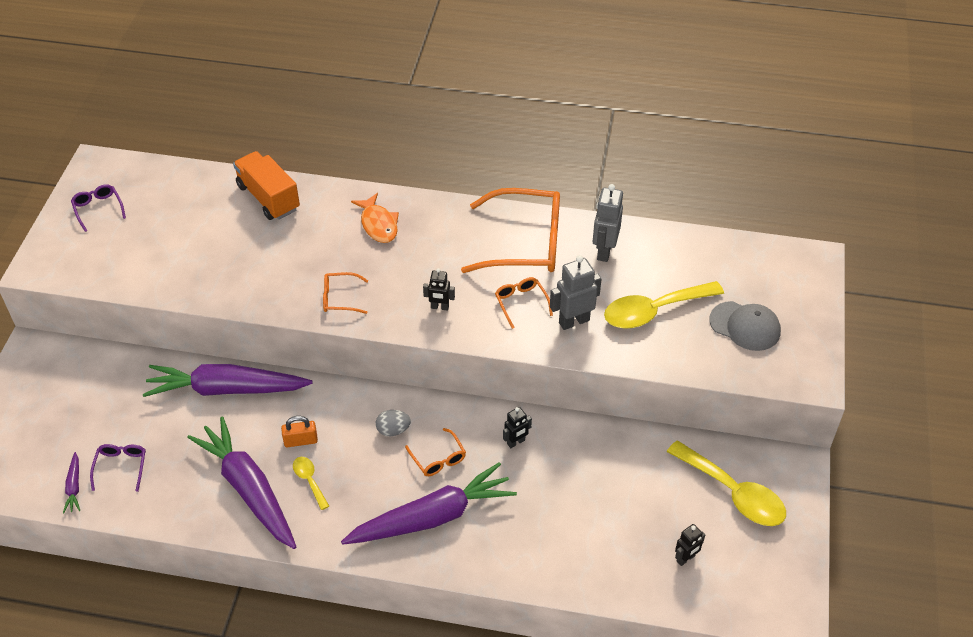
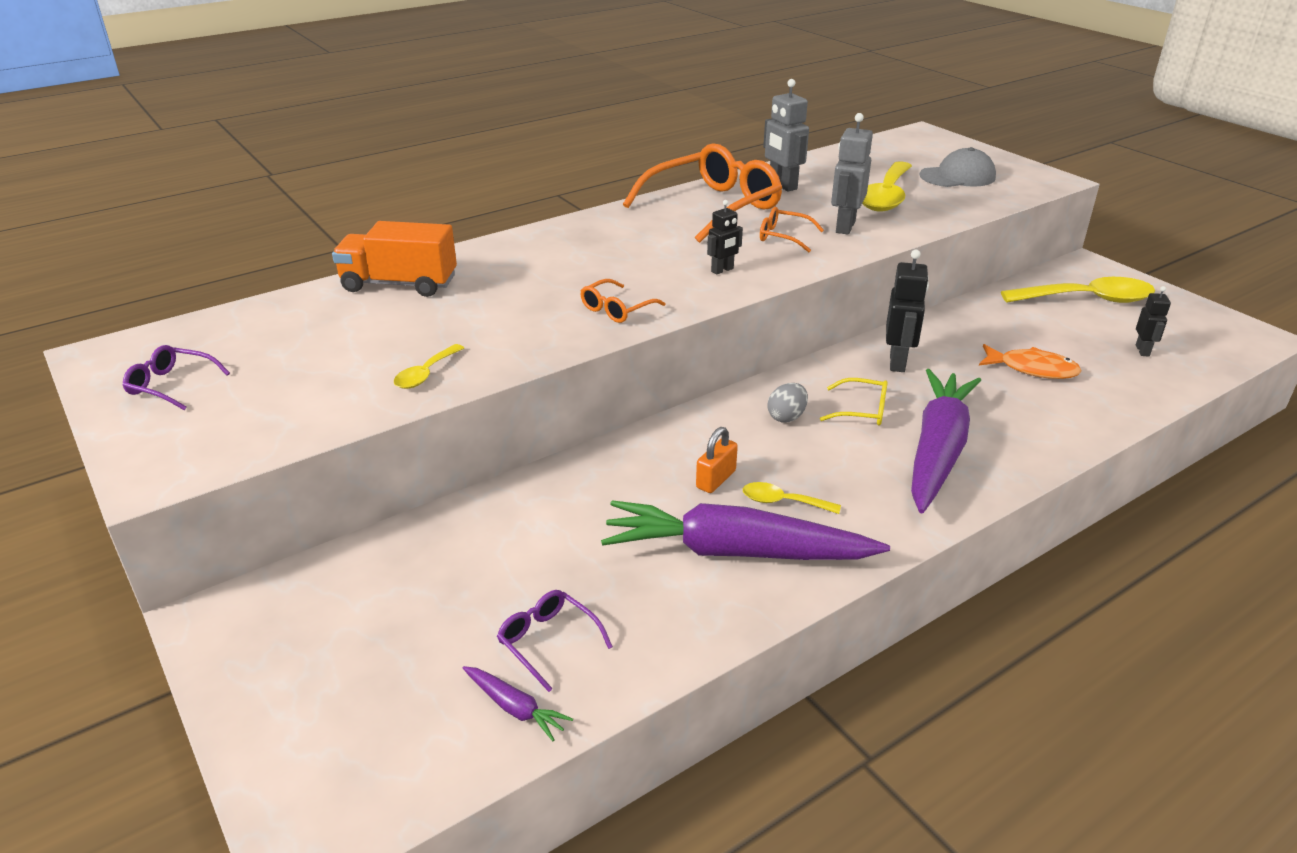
camera: 45 degrees left, 15 degrees down
(197, 281) = (425, 374): none -> yellow spoon
(226, 389) = (560, 492): purple carrot -> none
(378, 224) = (557, 251): orange fish -> orange fish (1032, 369)
(438, 459) = (862, 410): orange glasses -> yellow glasses
(516, 442) = (898, 362): black robot -> black robot, size x1.67

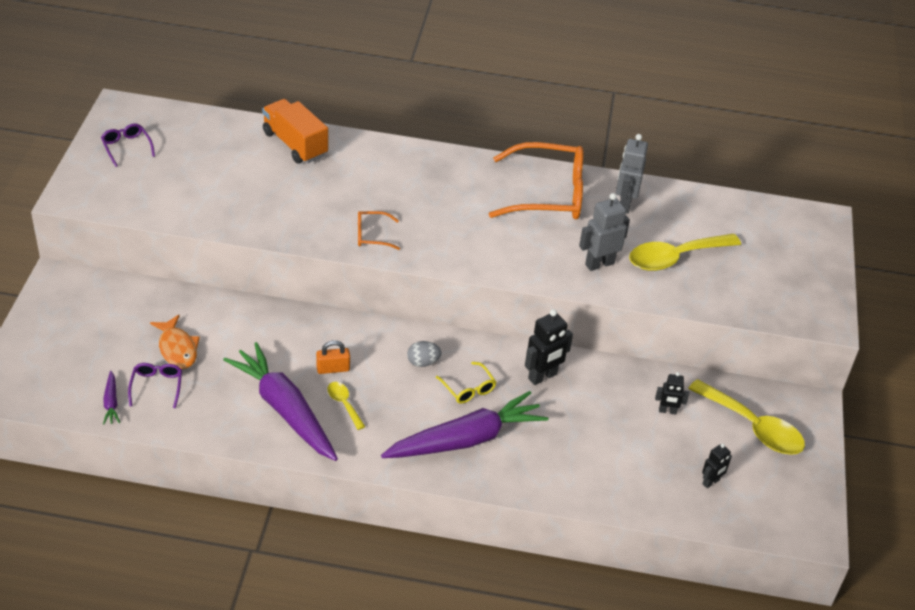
camera: 40 degrees right, 10 degrees up
(425, 374) = (230, 214): yellow spoon -> none
(722, 270) = (469, 247): black robot -> black robot (667, 411)
(783, 237) = (548, 246): orange glasses -> none
(957, 176) = (762, 274): grey cap -> none
(1032, 369) = (614, 440): orange fish -> orange fish (177, 348)

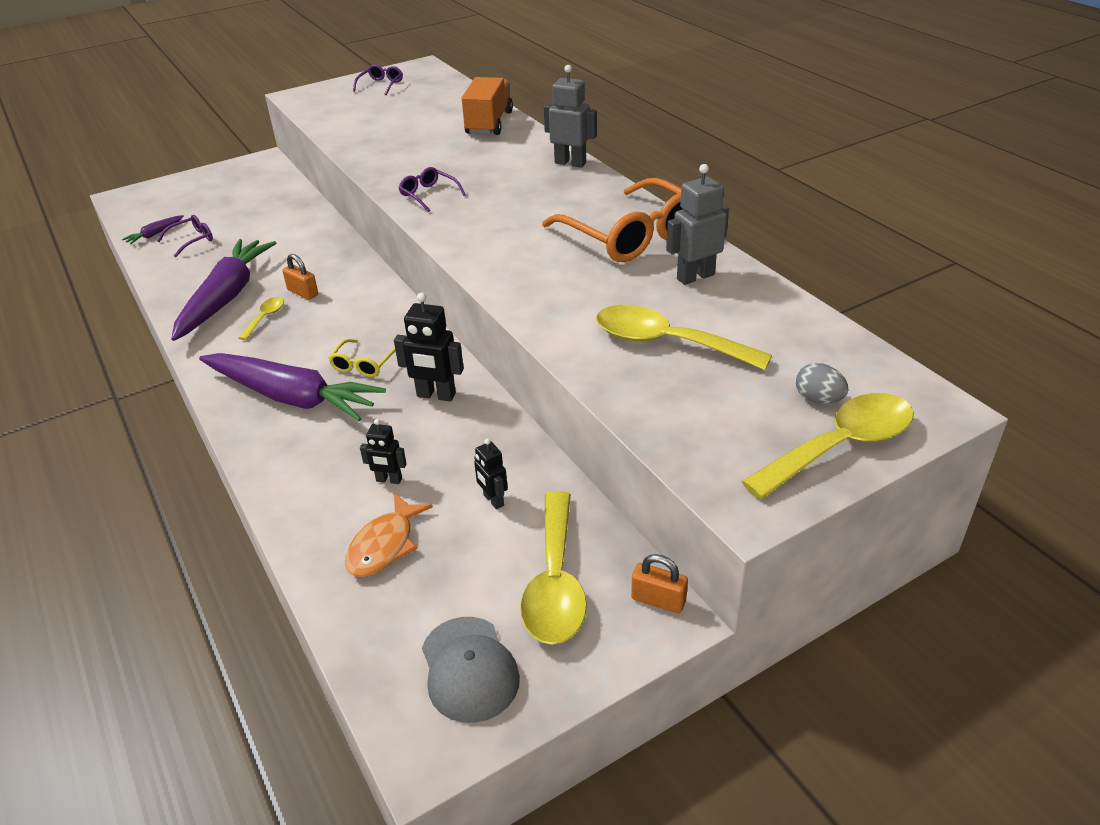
camera: 55 degrees right, 5 degrees down
(177, 348) = (244, 227): orange fish -> orange fish (384, 545)
(371, 235) = (428, 195): orange glasses -> purple glasses
(423, 362) = (367, 326): grey egg -> grey egg (818, 399)
(599, 264) = (576, 306): grey robot -> grey robot (570, 163)
(711, 482) = (416, 595): black robot -> black robot (389, 480)
(780, 491) = (469, 669): none -> grey cap
(800, 400) = (658, 600): none -> orange padlock
(818, 266) = (840, 446): none -> yellow spoon

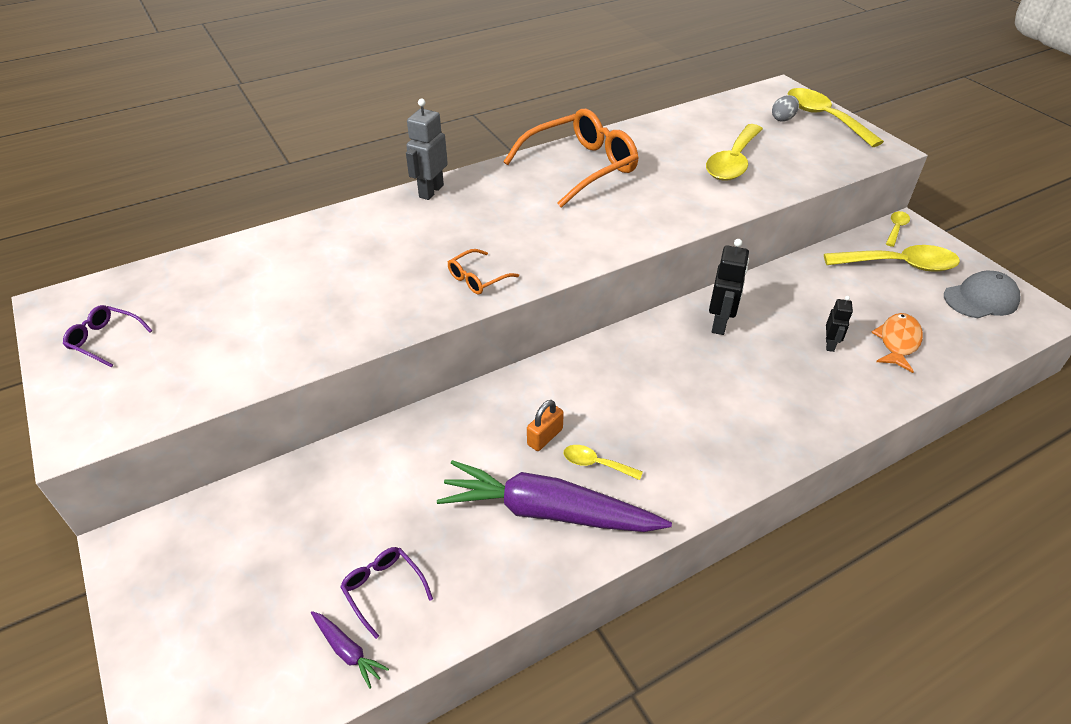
camera: 90 degrees left, 5 degrees up
(292, 397) = (735, 419): purple carrot -> none
(363, 365) = (680, 373): yellow glasses -> none
(384, 545) = (898, 342): orange fish -> orange fish turned 90 degrees counterclockwise
(428, 195) = (477, 279): purple glasses -> orange glasses
(489, 123) = (303, 241): orange truck -> none
(493, 500) = (835, 291): black robot -> none
(658, 600) = (896, 228): orange padlock -> yellow spoon
(695, 277) = (645, 145): grey robot -> none

